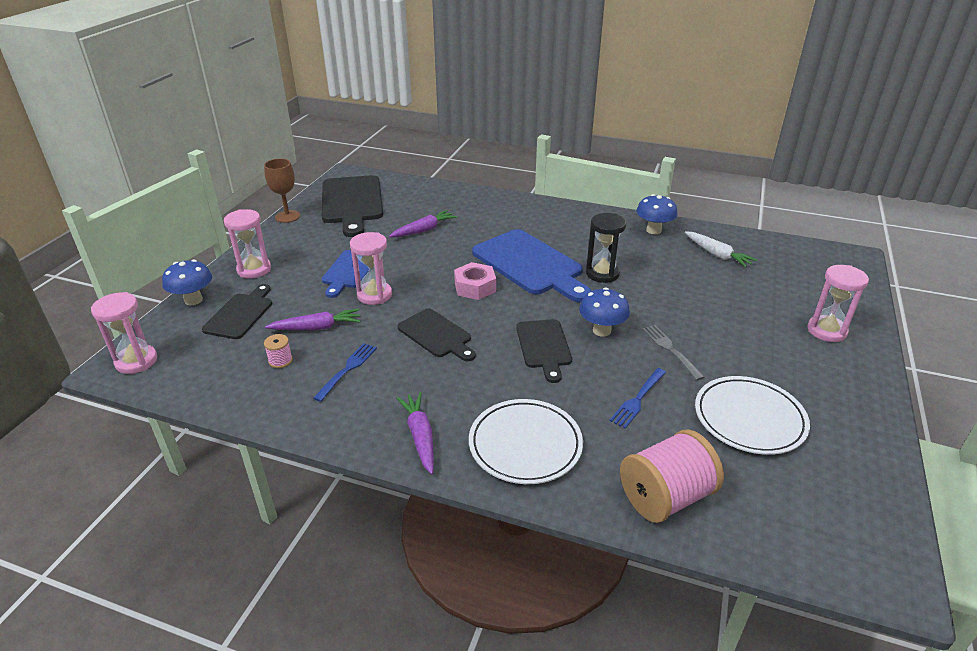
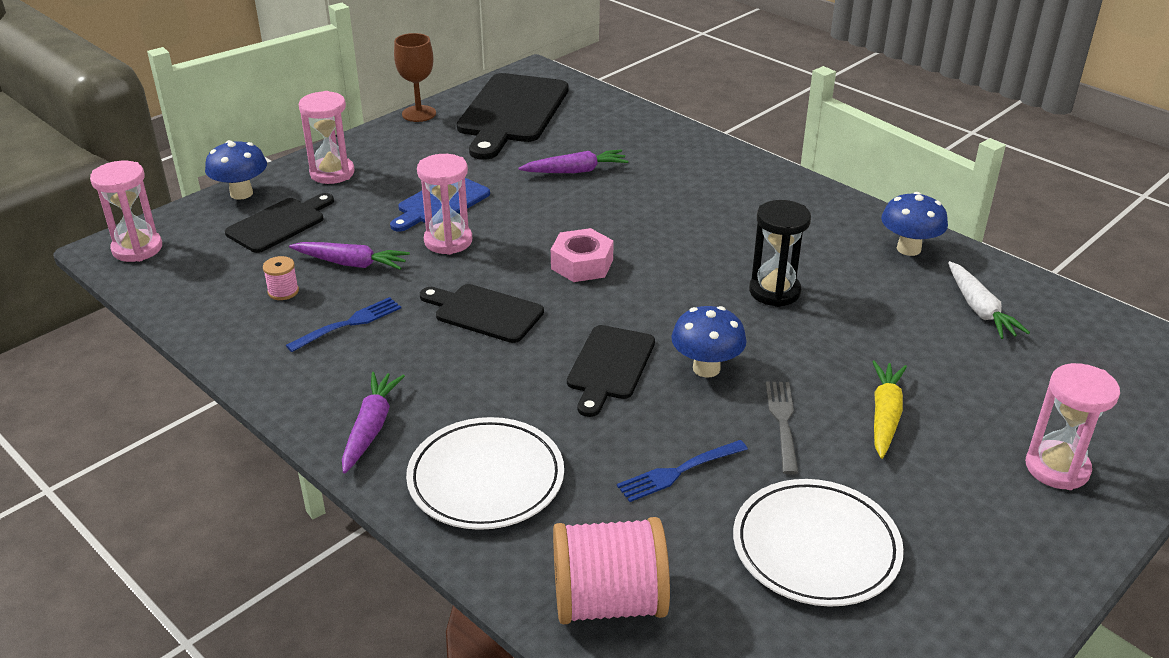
camera: 25 degrees right, 0 degrees up
(436, 335) = (484, 312): black cutting board -> black cutting board turned 135 degrees clockwise
(530, 265) = (681, 253): blue cutting board -> none
(720, 329) = (885, 416): none -> yellow carrot

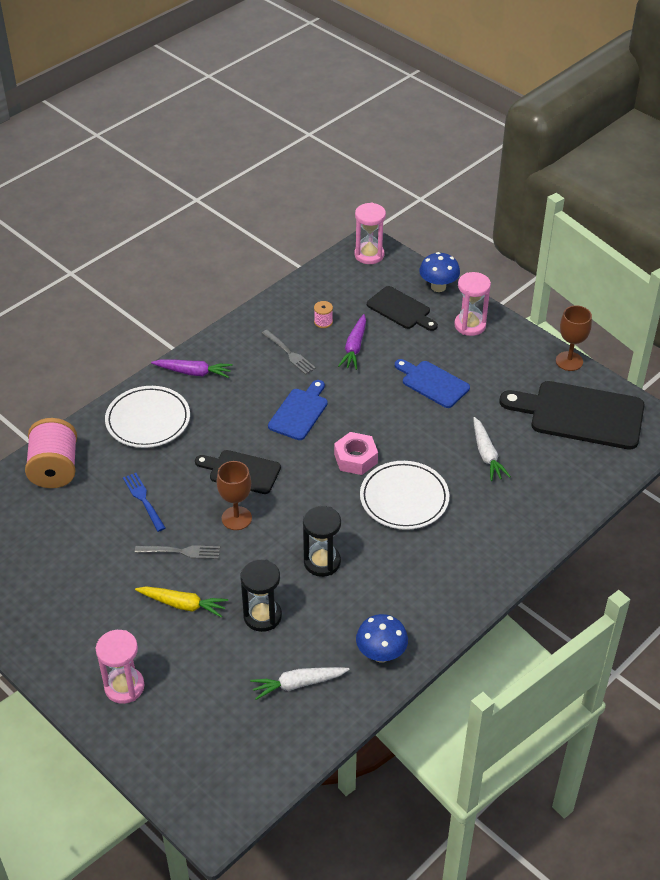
camera: 90 degrees right, 10 degrees up
(348, 324) = (289, 353): blue fork -> grey fork
(448, 241) = (382, 390): pink hourglass -> none
(484, 312) = (299, 412): black cutting board -> blue cutting board
(575, 171) = (486, 454): purple carrot -> white carrot
(706, 368) = (236, 518): blue mushroom -> brown goblet
(816, 547) = (77, 555): white plate -> white plate (404, 498)
(881, 340) = (262, 616): none -> black hourglass

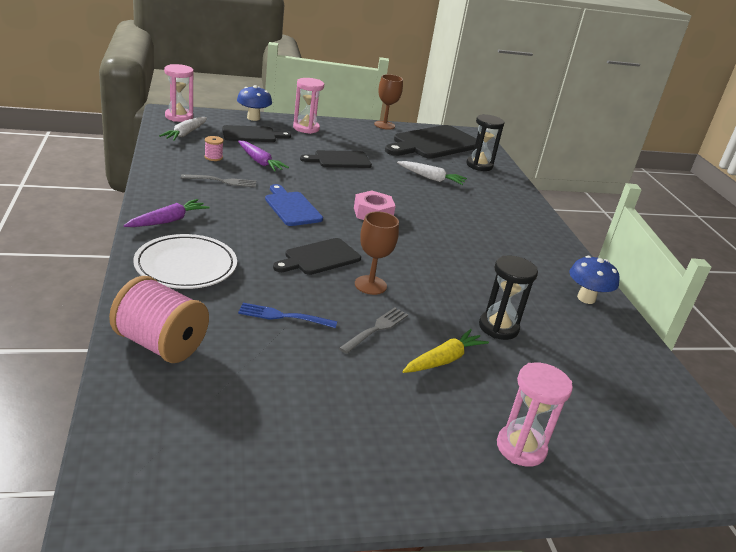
camera: 60 degrees left, 15 degrees down
(298, 684) = (591, 348): white carrot -> white carrot (185, 134)
(322, 562) = (465, 275): black hourglass -> black hourglass (479, 165)
(404, 498) = (437, 218): white plate -> none
(433, 383) = (339, 160): blue cutting board -> black cutting board

